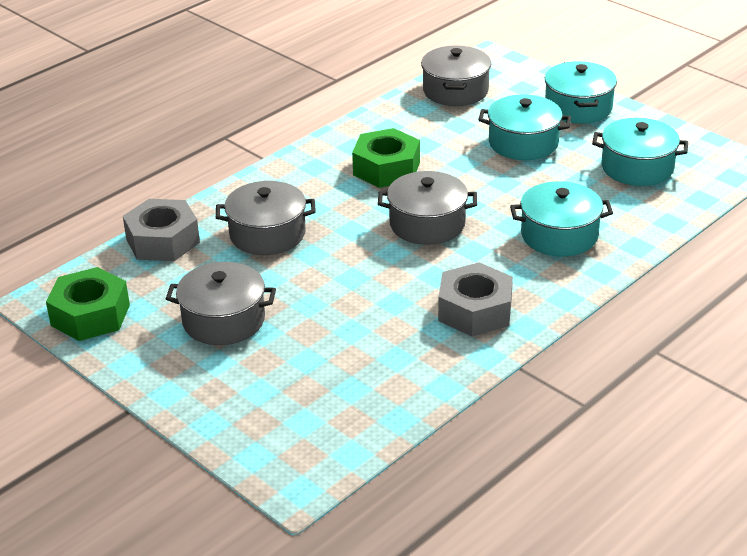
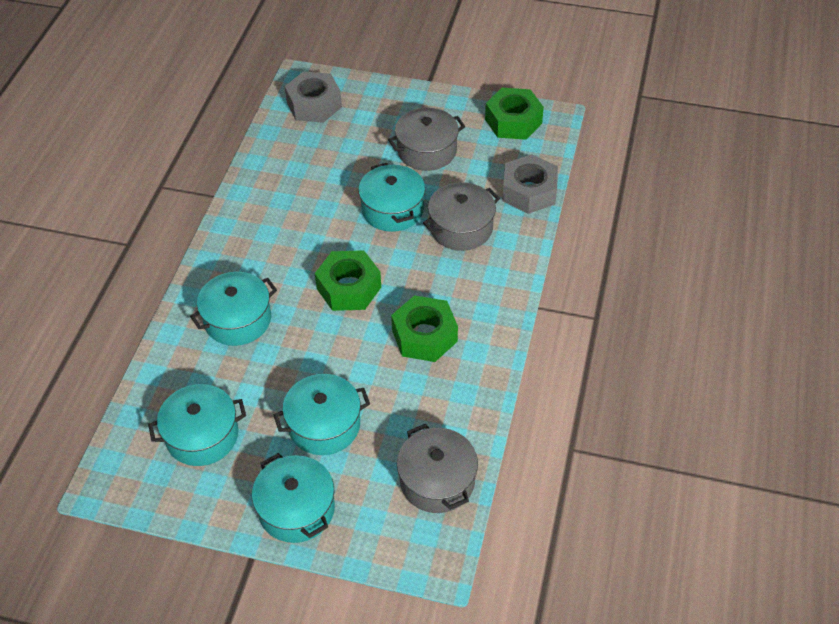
camera: 150 degrees right, 15 degrees up
(321, 274) = (392, 209): none -> turquoise pot
(427, 224) = (349, 288): grey pot -> green nut
(475, 311) = (265, 223): grey nut -> grey nut (314, 105)

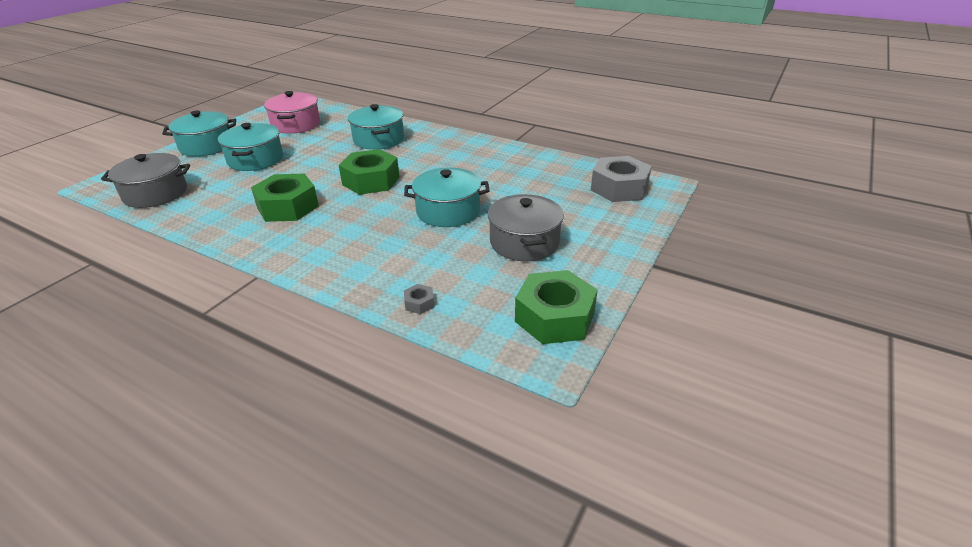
camera: 105 degrees right, 15 degrees down
(202, 435) = (296, 124): turquoise pot -> pink pot
(461, 228) = (396, 245): grey pot -> none
(529, 191) = (419, 303): grey nut -> grey nut, size x0.42

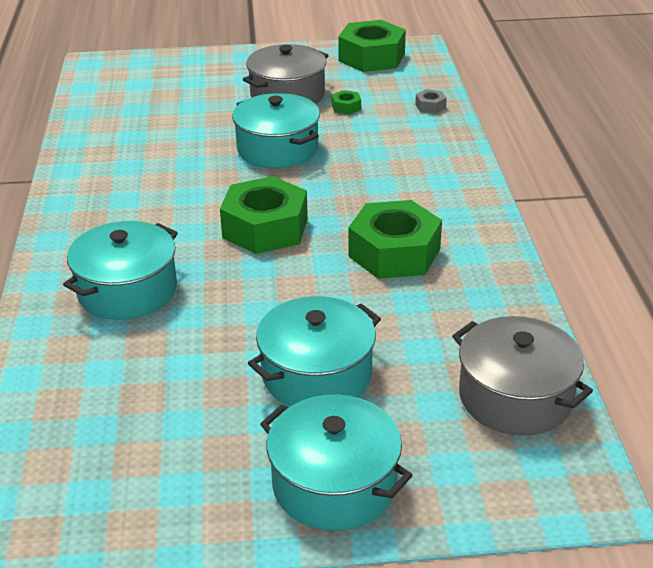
camera: 125 degrees left, 0 degrees up
(296, 124) = (138, 431): pink pot -> none
(471, 260) = (346, 107): none -> green nut
(619, 188) = (125, 81): grey nut -> none

